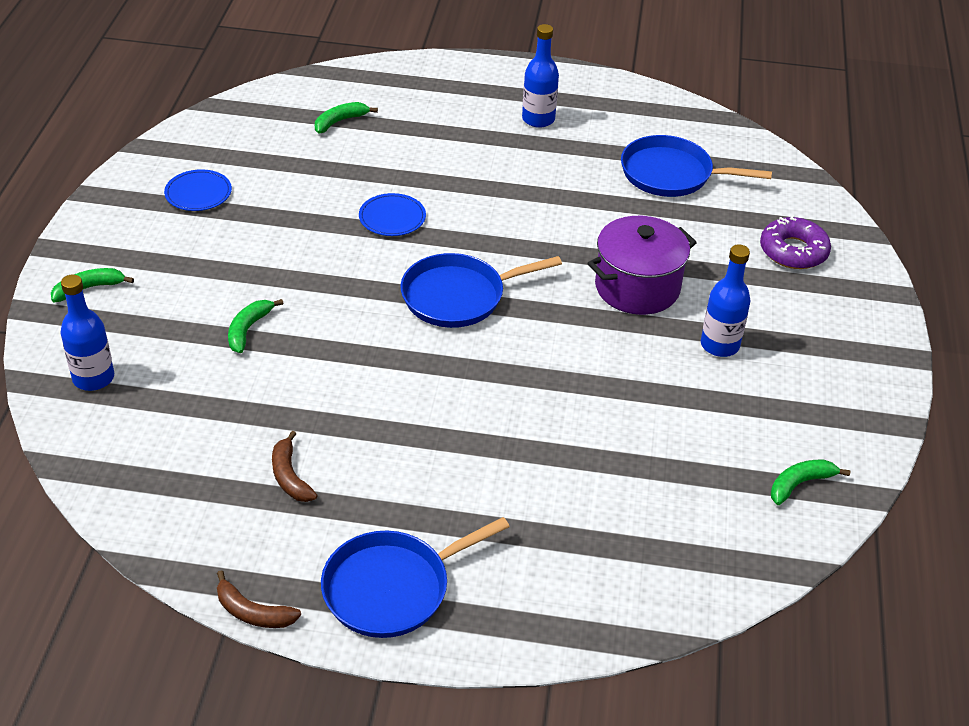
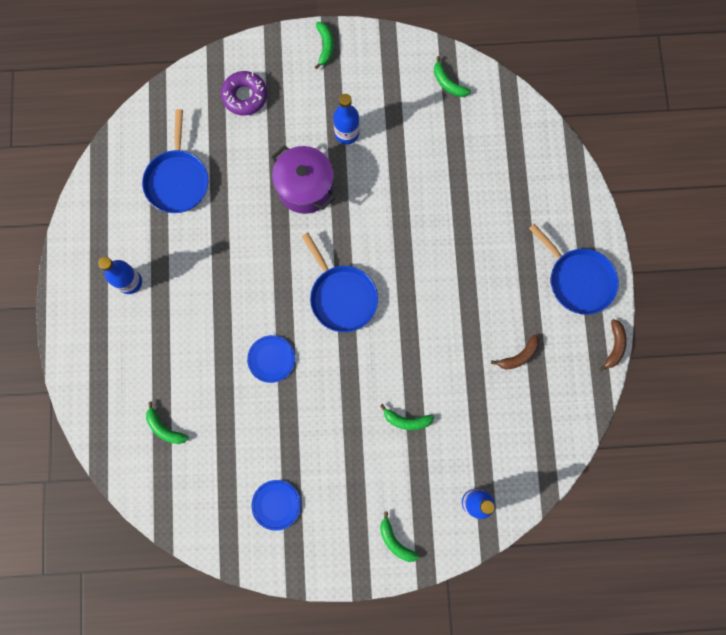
camera: 100 degrees left, 35 degrees up
(875, 346) = (325, 46): none -> green banana

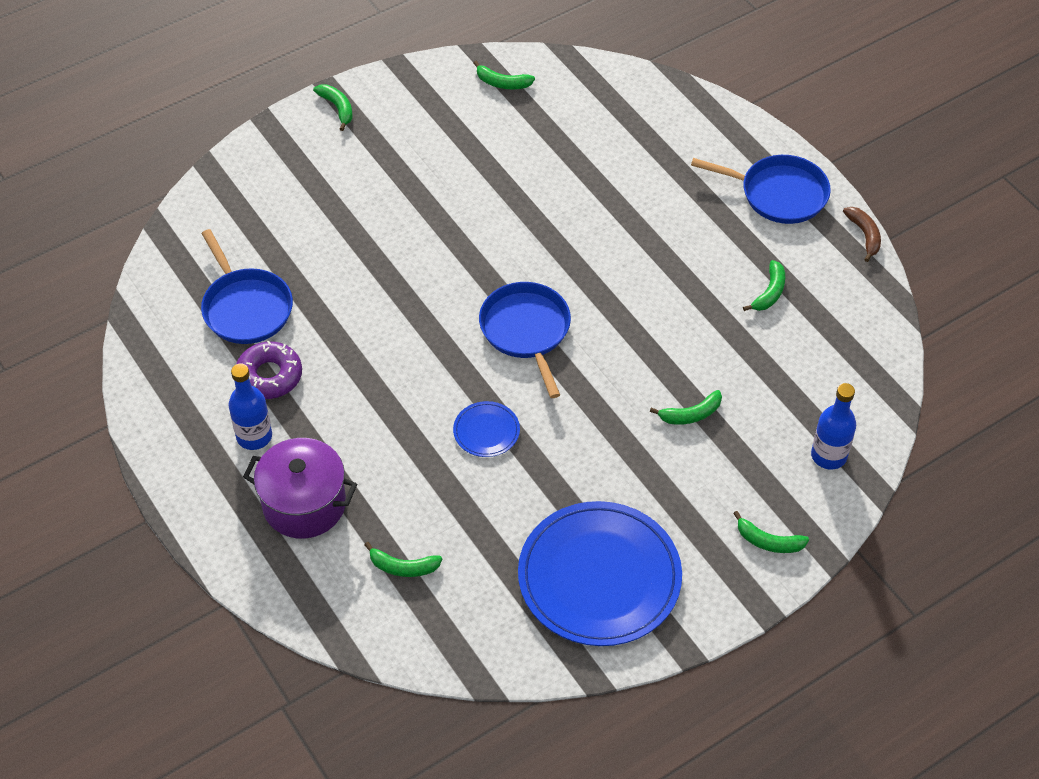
camera: 30 degrees left, 25 degrees down
(245, 96) = (273, 192): purple donut -> purple donut (269, 376)
(276, 504) = (599, 577): blue plate -> blue plate, size x2.32
(305, 188) = (407, 247): purple pot -> purple pot (304, 504)
(341, 296) = (526, 330): blue pan -> blue pan turned 135 degrees counterclockwise
(347, 133) = (420, 176): blue bottle -> none
(519, 356) = (769, 292): brown banana -> green banana

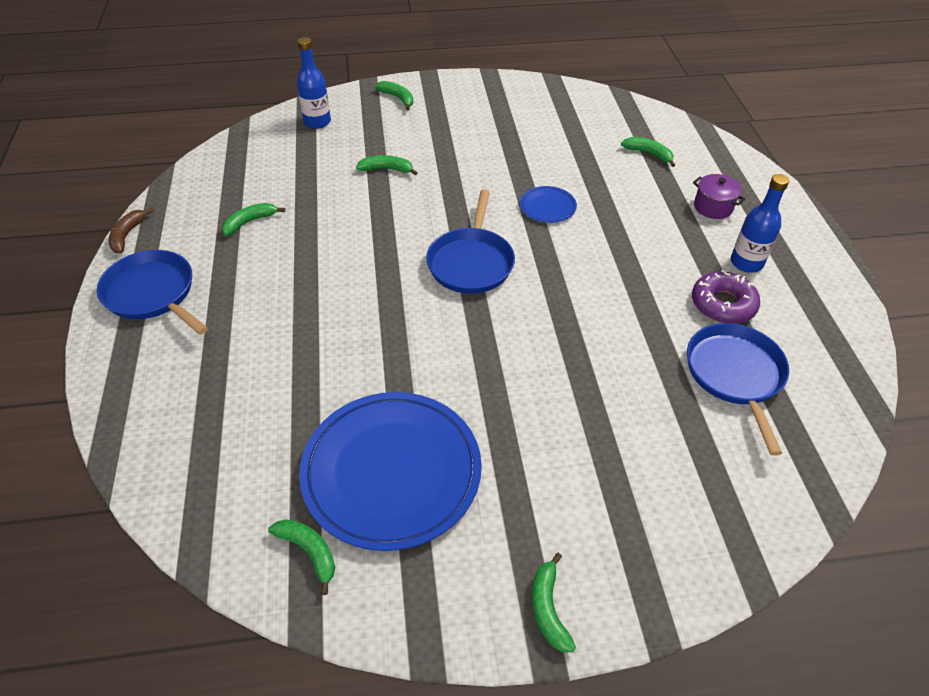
camera: 155 degrees left, 5 degrees down
(304, 504) = (713, 207): purple pot -> purple pot, size x0.57
(599, 577) = (517, 113): blue plate -> blue plate (391, 471)

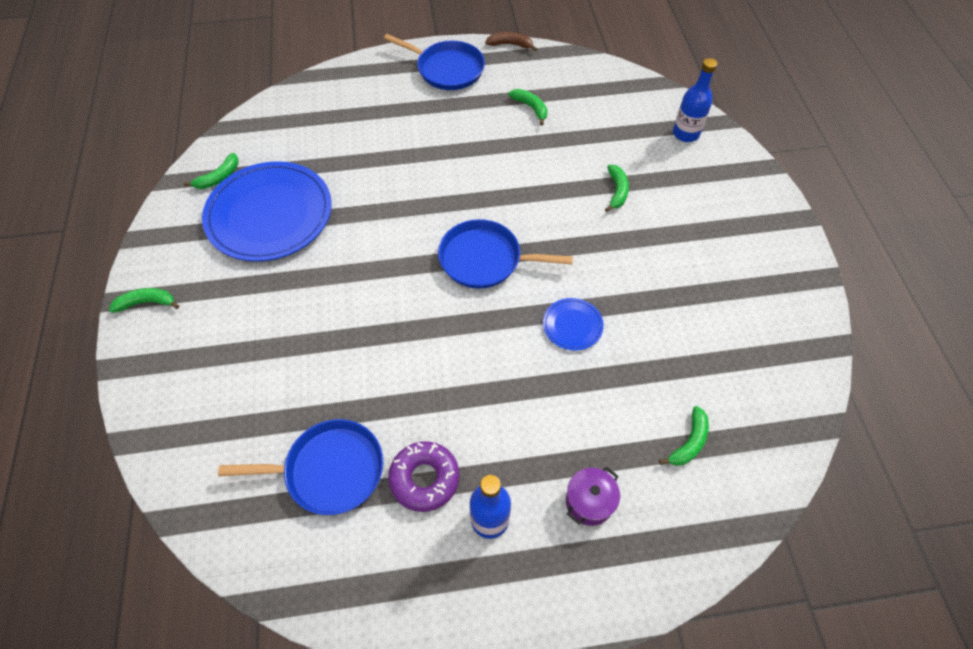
camera: 90 degrees right, 10 degrees up
(152, 293) = (447, 69): blue pan -> blue pan turned 75 degrees clockwise
(398, 98) = (746, 193): green banana -> none

